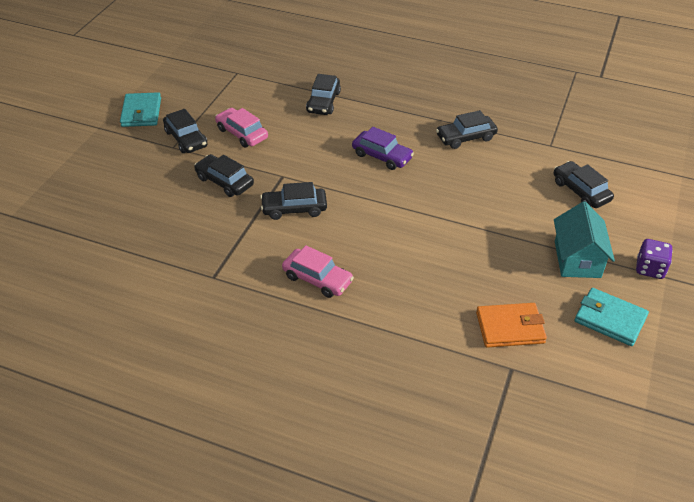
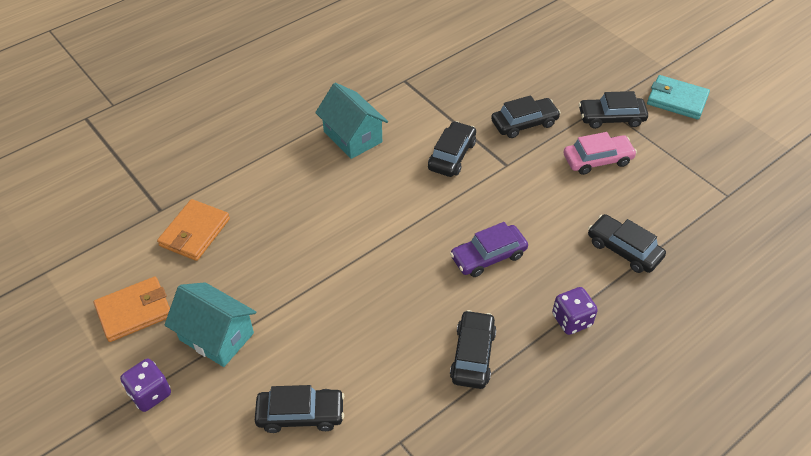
camera: 120 degrees right, 5 degrees up
(317, 279) = (352, 137): pink car -> turquoise house
(401, 108) = (571, 320): none -> purple dice
(610, 319) = (134, 311): turquoise wallet -> orange wallet

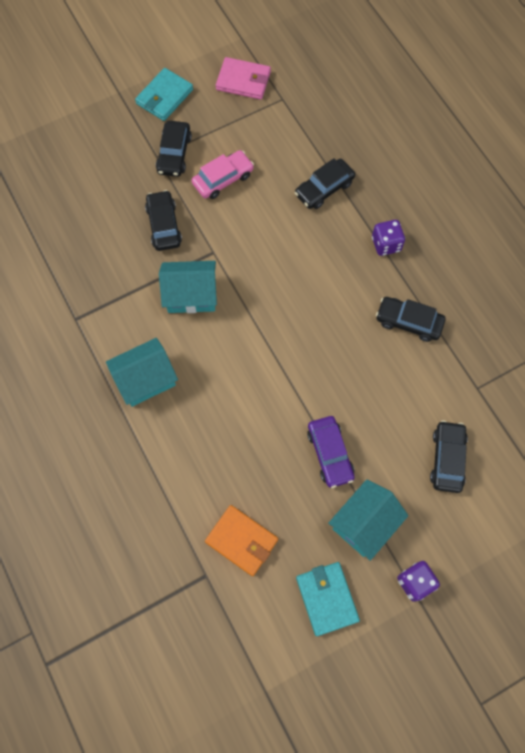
camera: 80 degrees left, 20 degrees up
(134, 311) = (327, 598): orange wallet -> turquoise wallet
(452, 155) = (191, 295): black car -> turquoise house
(488, 256) = (314, 290): purple car -> purple car (330, 454)
(597, 160) = (223, 179): pink car -> pink car turned 60 degrees clockwise
(732, 158) = (243, 81): none -> pink wallet

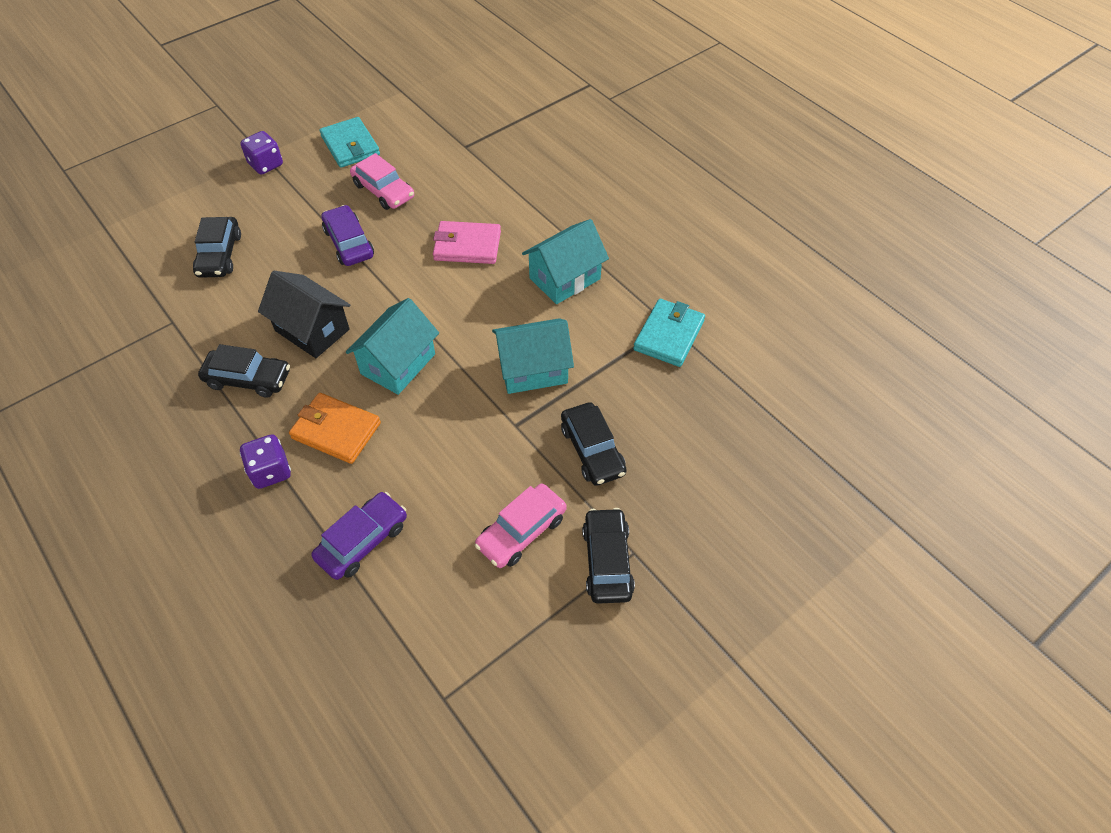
camera: 170 degrees right, 15 degrees down
(164, 97) = (653, 666): turquoise wallet -> turquoise wallet (669, 335)
(241, 541) = (435, 171): orange wallet -> orange wallet (336, 430)
(243, 81) = (520, 726): pink wallet -> pink wallet (467, 246)
(295, 520) = (383, 191): none -> pink car
(324, 188) = (362, 541): black car -> purple car
(361, 360) = (312, 330): none -> black house
(364, 523) = (313, 196): turquoise house -> turquoise house (398, 364)

